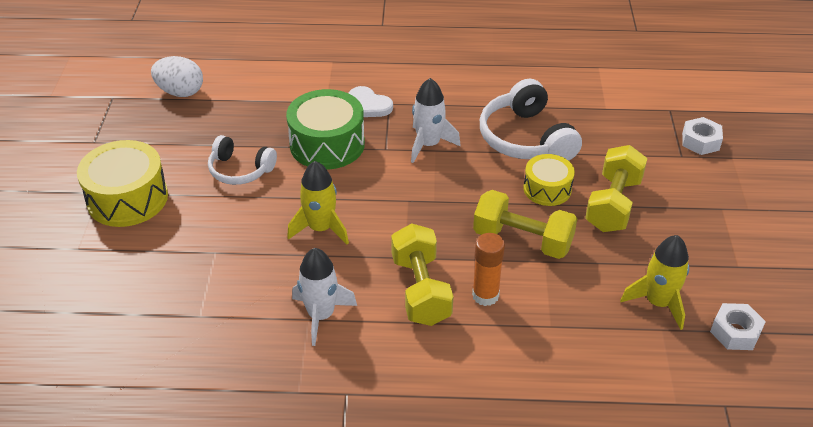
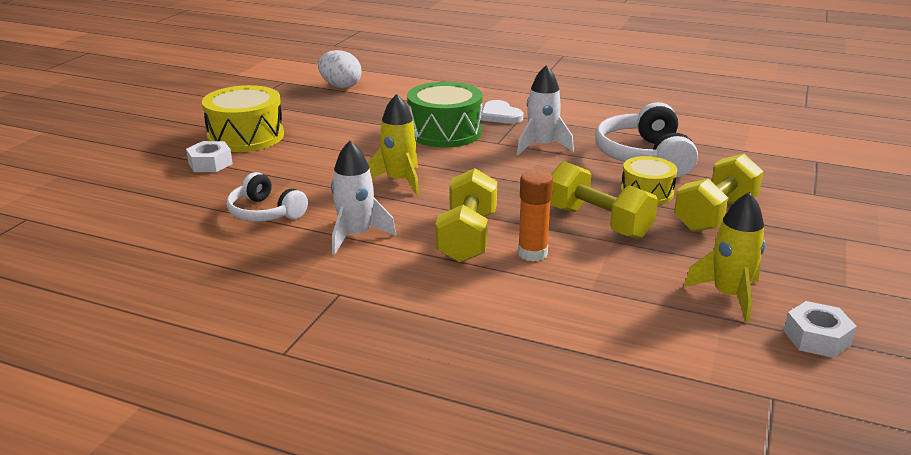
camera: 20 degrees right, 15 degrees down
(240, 170) = (355, 135): white headphones -> white headphones (265, 212)
(700, 141) = (842, 187): white nut -> white nut (210, 164)

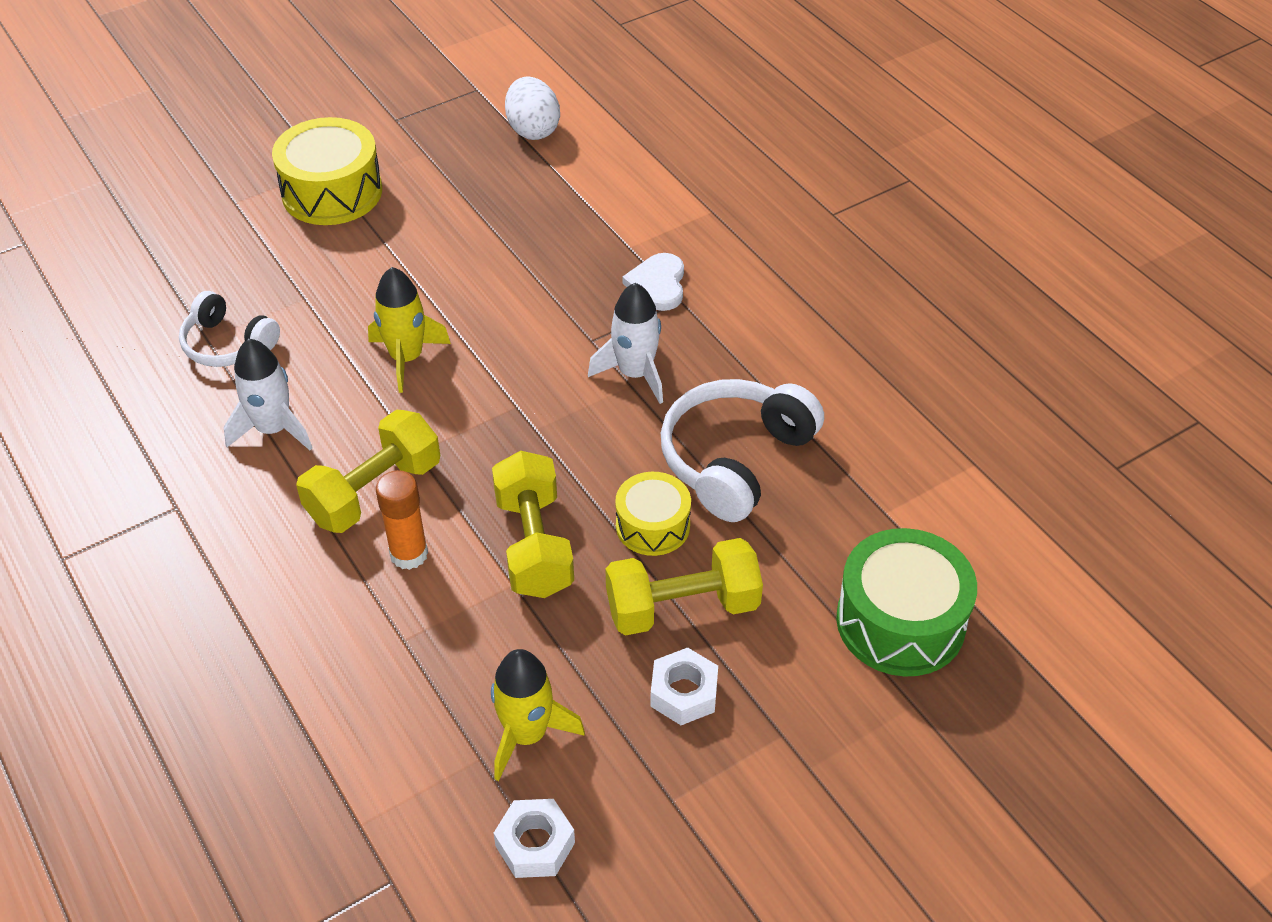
camera: 35 degrees right, 20 degrees up
(210, 164) = (252, 228): white nut -> white nut (684, 693)
(265, 212) = (228, 344): white headphones -> white headphones turned 45 degrees counterclockwise
(444, 132) = (553, 288): green drum -> green drum (900, 621)

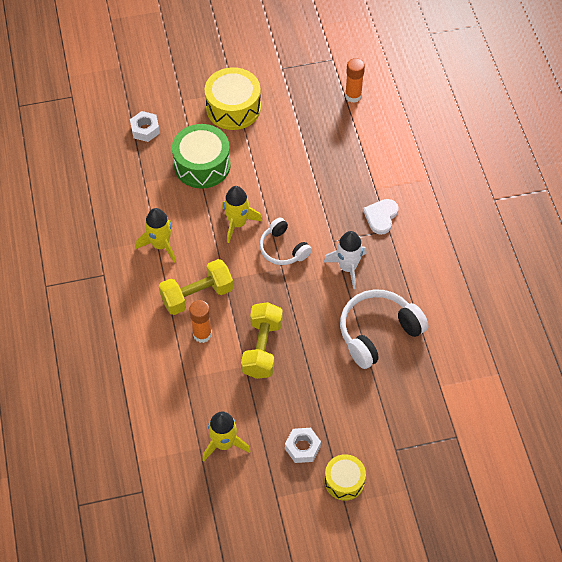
camera: 20 degrees right, 10 degrees up
(228, 344) = (153, 188): white headphones -> white headphones (283, 249)
(273, 429) = (160, 245): white rocket -> yellow rocket
(533, 130) = (353, 96): white egg -> orange glue stick
(535, 844) = (209, 496): white nut -> white nut (145, 130)
(652, 526) = (322, 356): yellow drum -> yellow drum (344, 481)
(682, 607) = (319, 404): yellow dumbbell -> none
(900, 621) = (420, 446): green drum -> green drum (202, 165)

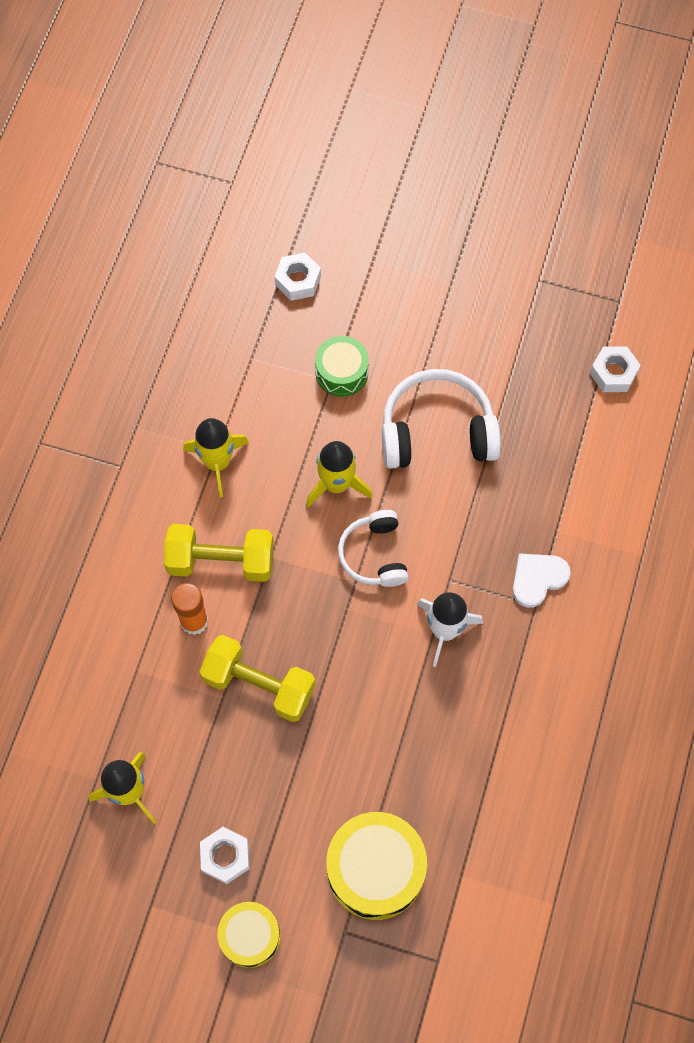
camera: 30 degrees right, 10 degrees up
(202, 165) = (341, 372): green drum -> green drum, size x0.61
(233, 108) = (435, 307): yellow drum -> yellow drum (375, 869)
(262, 348) = (259, 685): yellow dumbbell -> yellow dumbbell turned 75 degrees clockwise
(353, 96) = (613, 373): orange glue stick -> white nut
(378, 332) = (426, 749): white headphones -> white headphones (437, 431)

